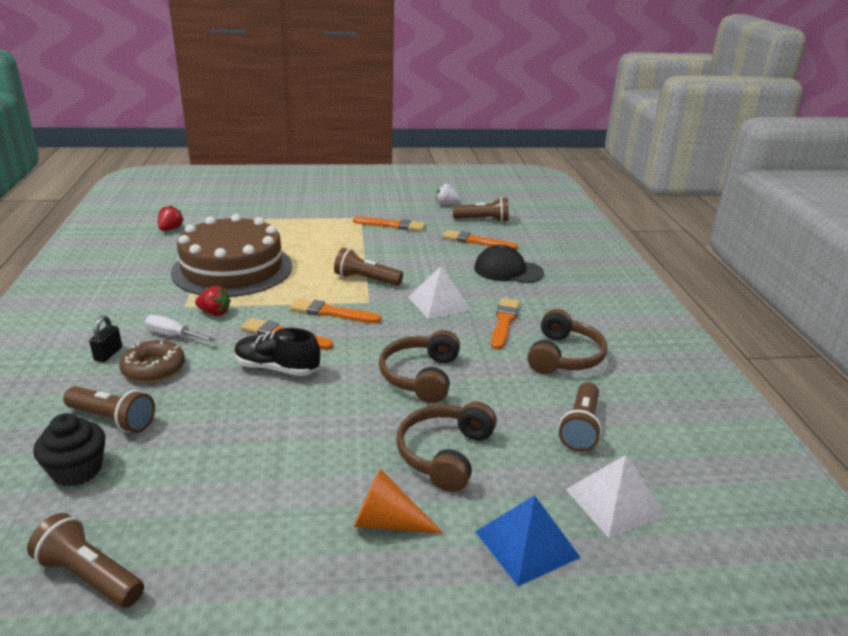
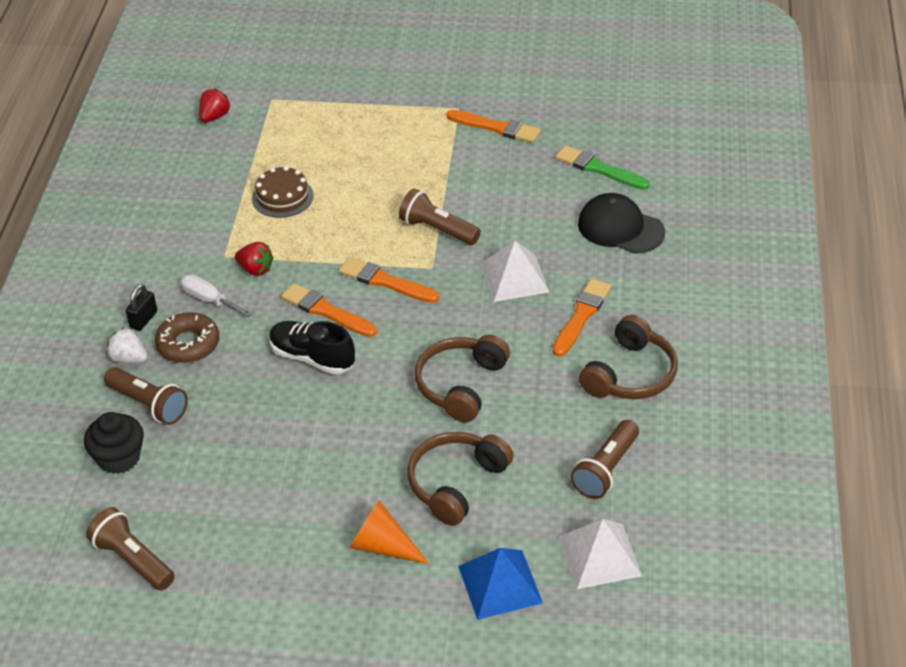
camera: 15 degrees right, 15 degrees up
(232, 269) = (282, 197): brown cake -> brown cake, size x0.43
(446, 204) = (584, 87): white strawberry -> white strawberry (128, 359)
(476, 241) = (599, 169): orange brush -> green brush
(483, 220) = (624, 125): brown flashlight -> none

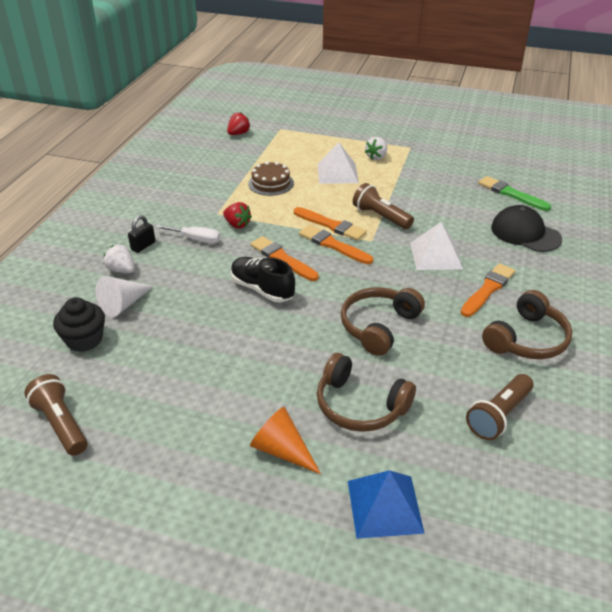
camera: 10 degrees right, 5 degrees down
(149, 405) = (123, 304): brown flashlight -> white cone
(188, 344) = (170, 266): brown donut -> none
(209, 300) = (196, 239): white screwdriver -> white screwdriver turned 150 degrees clockwise
(415, 132) = (376, 157): none -> white strawberry
(456, 483) = (360, 405): brown headphones -> brown headphones turned 105 degrees counterclockwise
(496, 128) = (436, 161): orange brush -> orange brush (331, 225)
(599, 555) = (486, 495): white pyramid -> white pyramid (337, 173)

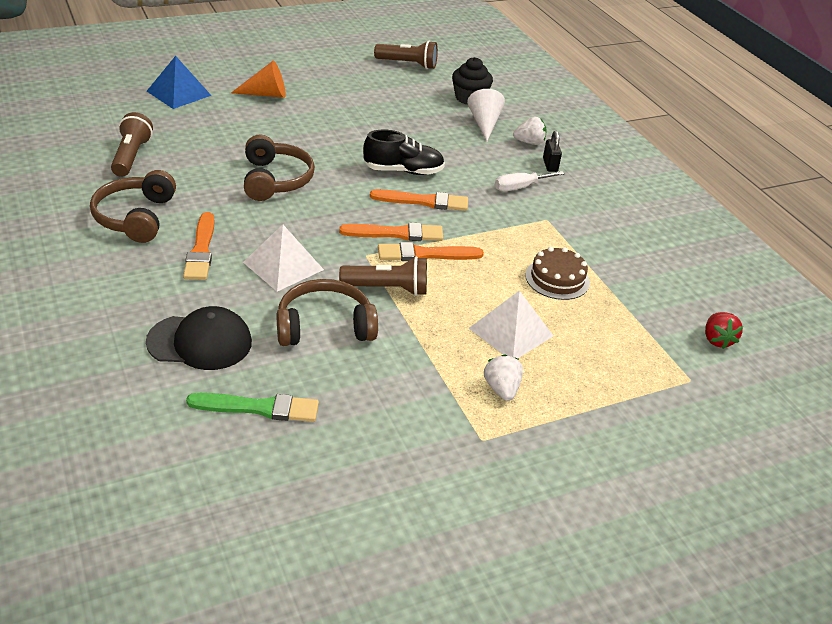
camera: 135 degrees right, 0 degrees up
(237, 225) = (511, 216): red strawberry -> none
(360, 405) = (239, 129): brown headphones -> brown headphones (324, 326)

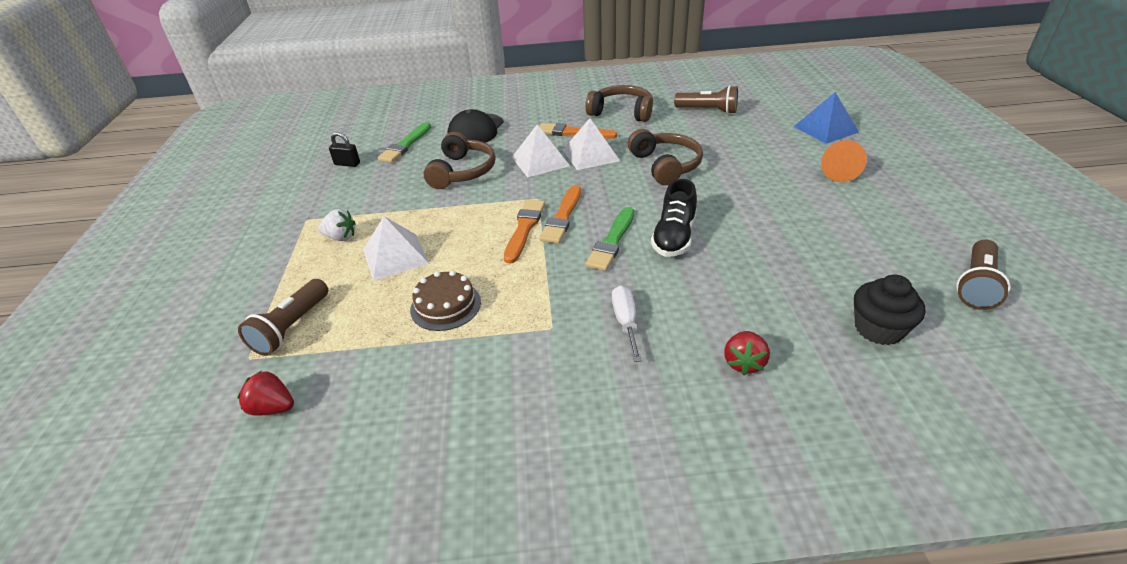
camera: 115 degrees right, 0 degrees up
(260, 230) = (590, 155): none -> white pyramid
(275, 180) = (665, 166): brown headphones -> brown headphones turned 120 degrees counterclockwise
(387, 289) = (488, 203): brown flashlight -> brown flashlight (291, 327)
(423, 201) = (612, 241): orange brush -> green brush
(484, 124) = (796, 327): white cone -> none
(529, 142) = (744, 363): white strawberry -> red strawberry
(550, 165) = (678, 368): black padlock -> black padlock (347, 164)

